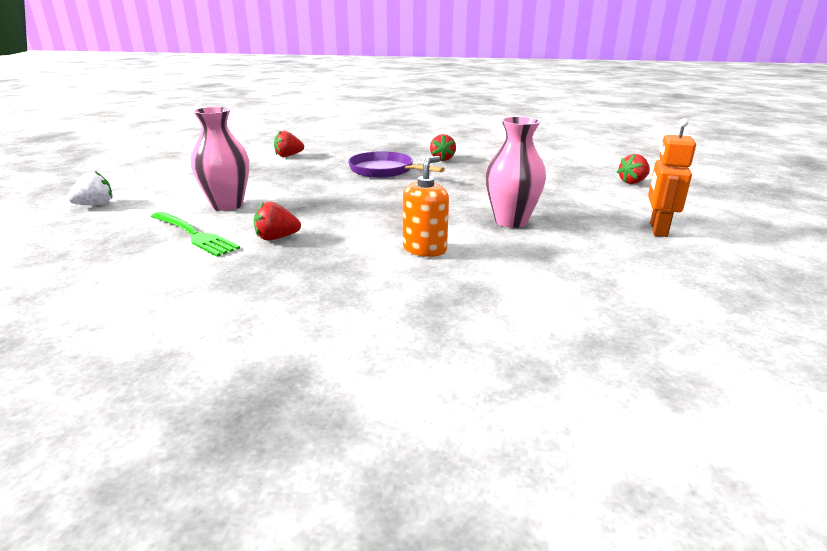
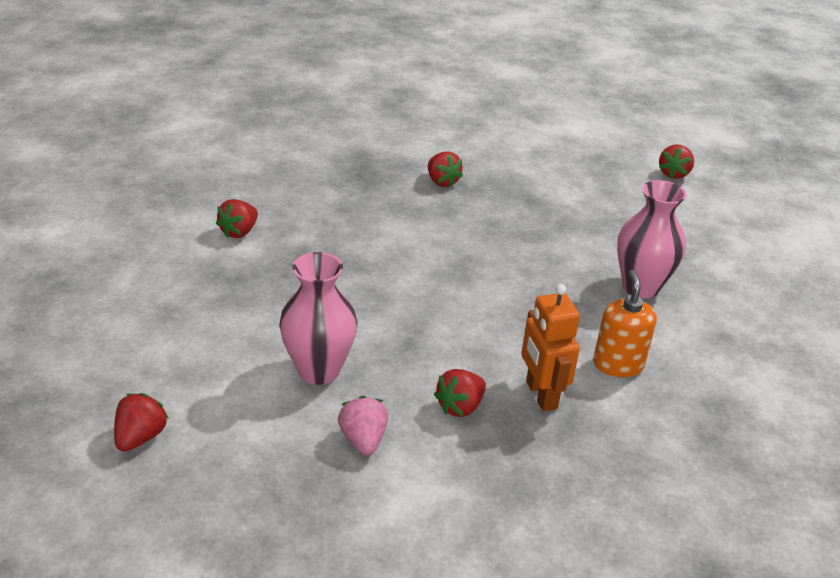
camera: 35 degrees left, 10 degrees up
(95, 205) = (141, 437): white strawberry -> red strawberry
(194, 235) = (363, 439): green fork -> pink strawberry
(384, 171) = (407, 230): purple pan -> none
(657, 229) = (764, 254): orange robot -> orange robot (540, 395)

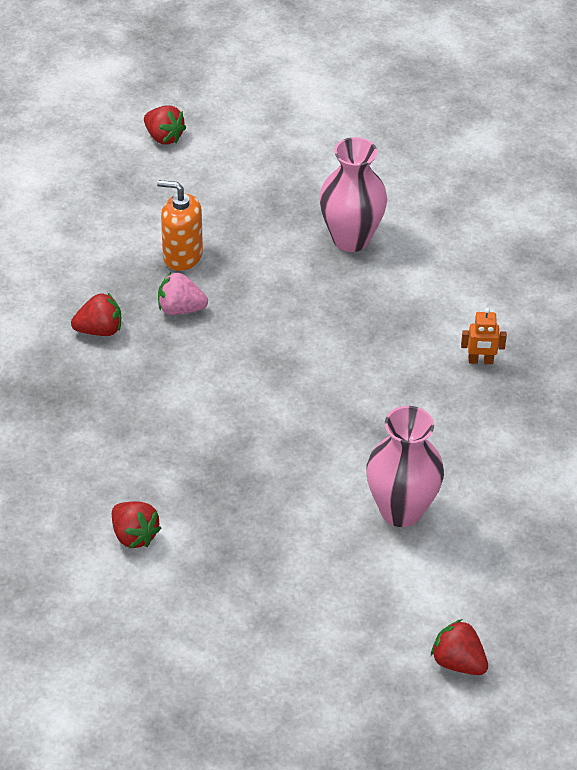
camera: 70 degrees left, 10 degrees up
(363, 439) = (504, 498): pink strawberry -> pink strawberry (180, 309)
(460, 407) = (480, 420): red strawberry -> none
(540, 395) = (480, 361): orange robot -> orange robot, size x0.57
(618, 364) = (456, 296): orange soap dispenser -> orange soap dispenser (182, 256)

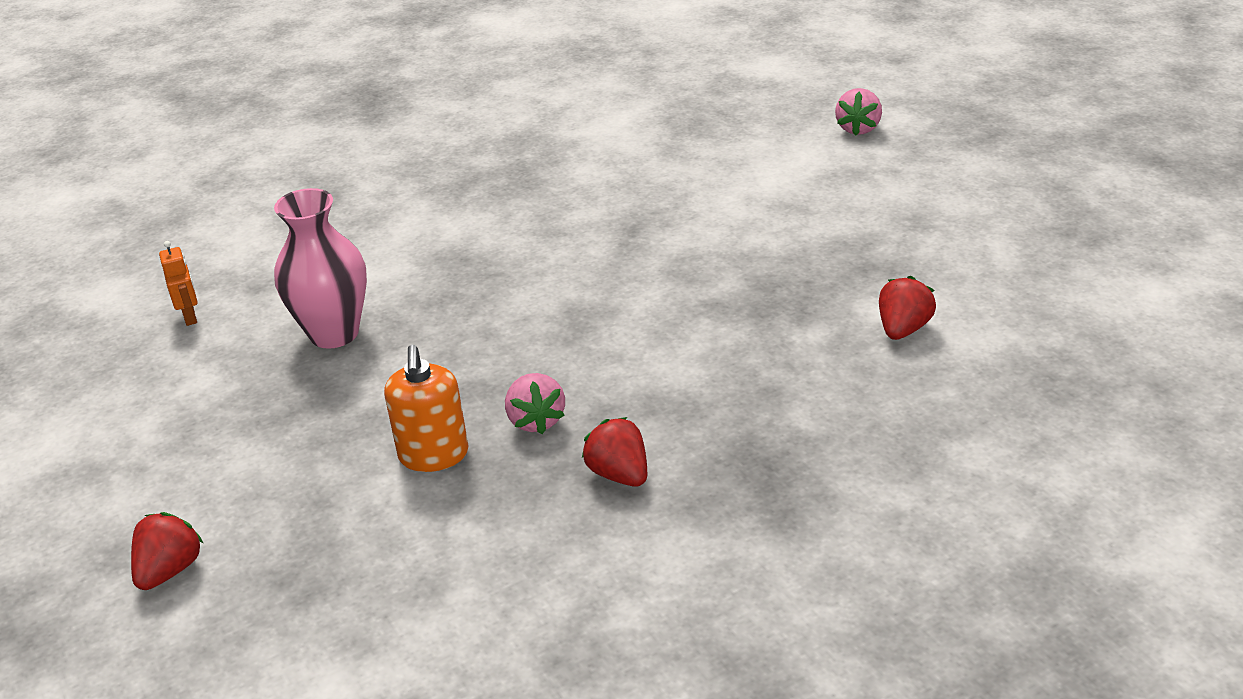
camera: 110 degrees left, 10 degrees down
(401, 510) = (721, 194): pink vase -> none
(458, 662) = (858, 128): red strawberry -> pink strawberry
(480, 361) = (489, 204): orange robot -> orange robot (190, 316)

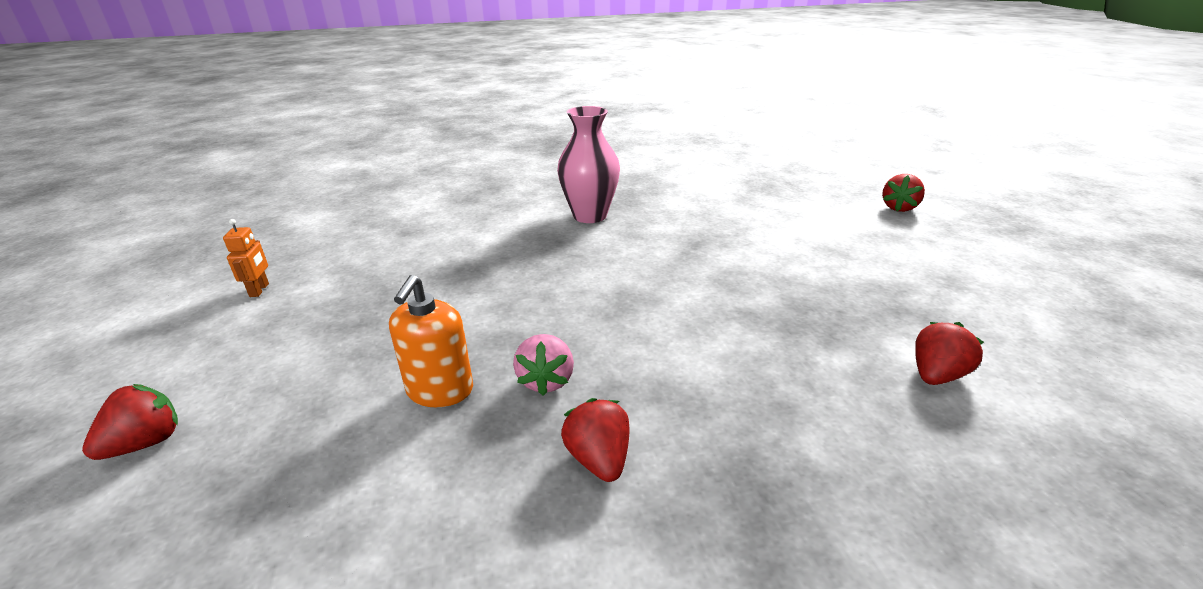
camera: 15 degrees right, 5 degrees down
(190, 316) = (348, 242): orange robot -> orange robot (259, 290)
(334, 333) = (433, 272): pink vase -> pink vase (589, 216)
(858, 128) = (899, 208): pink strawberry -> red strawberry

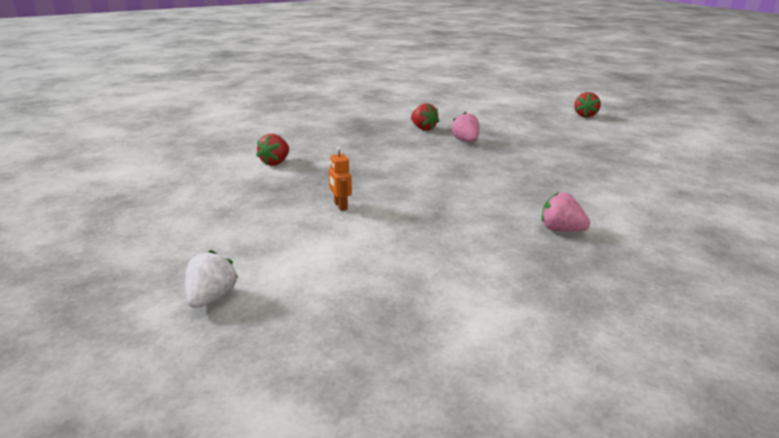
camera: 160 degrees right, 5 degrees down
(259, 290) = (676, 151): orange robot -> orange robot (340, 206)
(440, 390) = (507, 134): orange soap dispenser -> none
(589, 216) = (561, 230): pink vase -> pink strawberry
(899, 208) = (211, 298): red strawberry -> white strawberry

